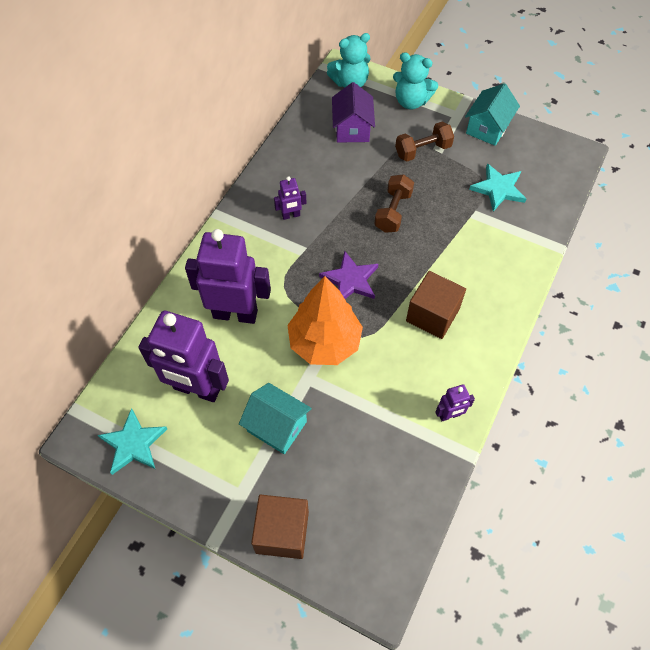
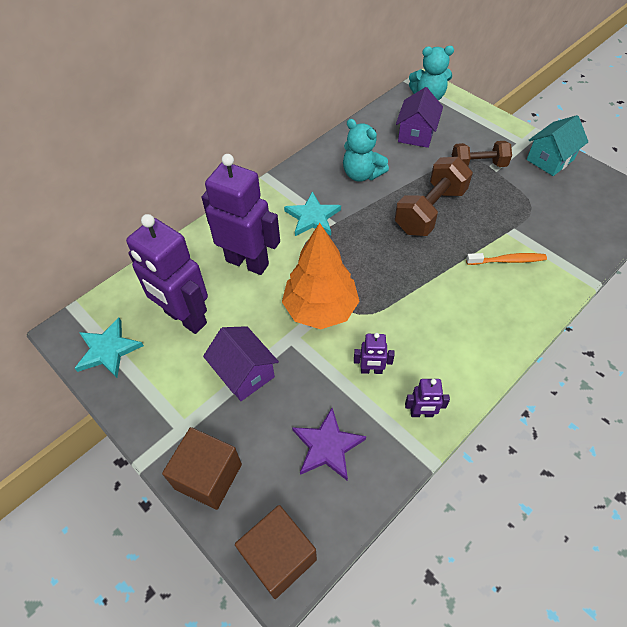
camera: 20 degrees right, 5 degrees down
(277, 426) = (244, 373): turquoise house -> purple house
(291, 215) = (332, 192): purple robot -> purple robot (371, 370)
(350, 280) = (367, 260): purple star -> purple star (327, 446)
(393, 212) = (430, 211): brown dumbbell -> brown dumbbell, size x1.52
(411, 101) = (481, 123): turquoise teddy bear -> turquoise teddy bear (361, 174)
(432, 315) = (437, 312): brown cube -> brown cube (279, 557)
(479, 246) = (507, 260): none -> orange toothbrush
(498, 189) = (544, 214): turquoise star -> turquoise star (312, 217)

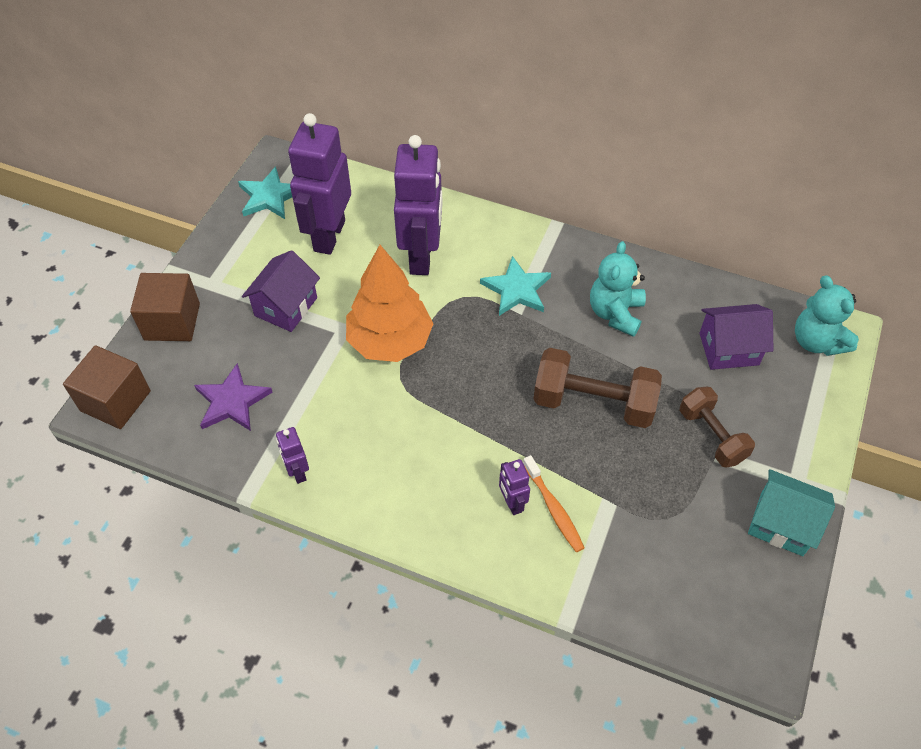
camera: 65 degrees right, 0 degrees up
(371, 370) = (332, 411): purple robot -> purple robot (512, 503)

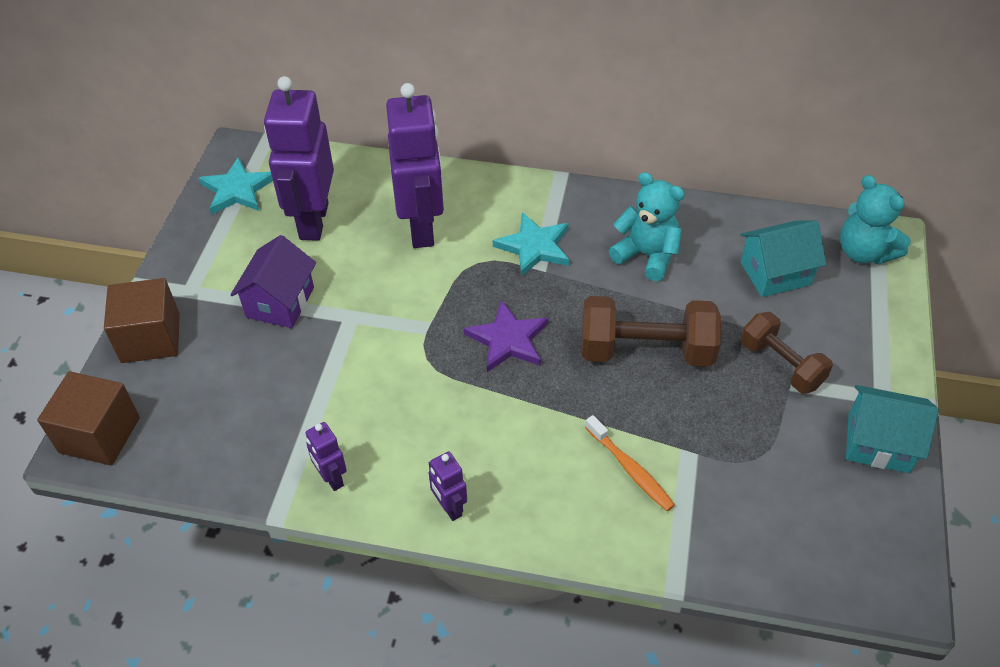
camera: 10 degrees left, 5 degrees down
(232, 401) = (238, 414): purple star -> purple star (508, 340)
(390, 341) = (407, 321): orange tree -> none
(512, 503) = (583, 471): purple robot -> purple robot (449, 507)
(615, 313) = (646, 255): turquoise teddy bear -> turquoise teddy bear turned 120 degrees clockwise
(729, 349) = (775, 273): purple house -> turquoise house

